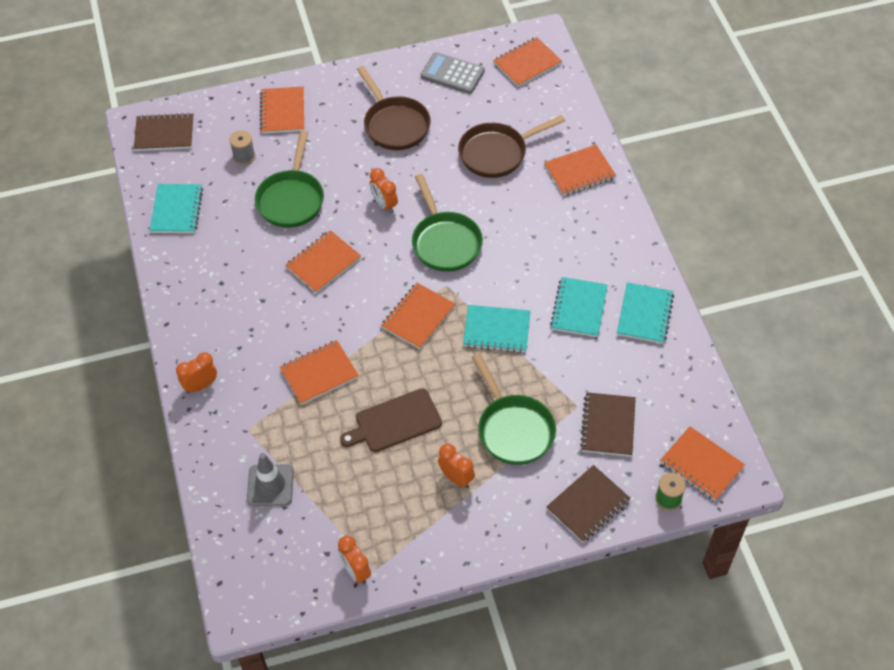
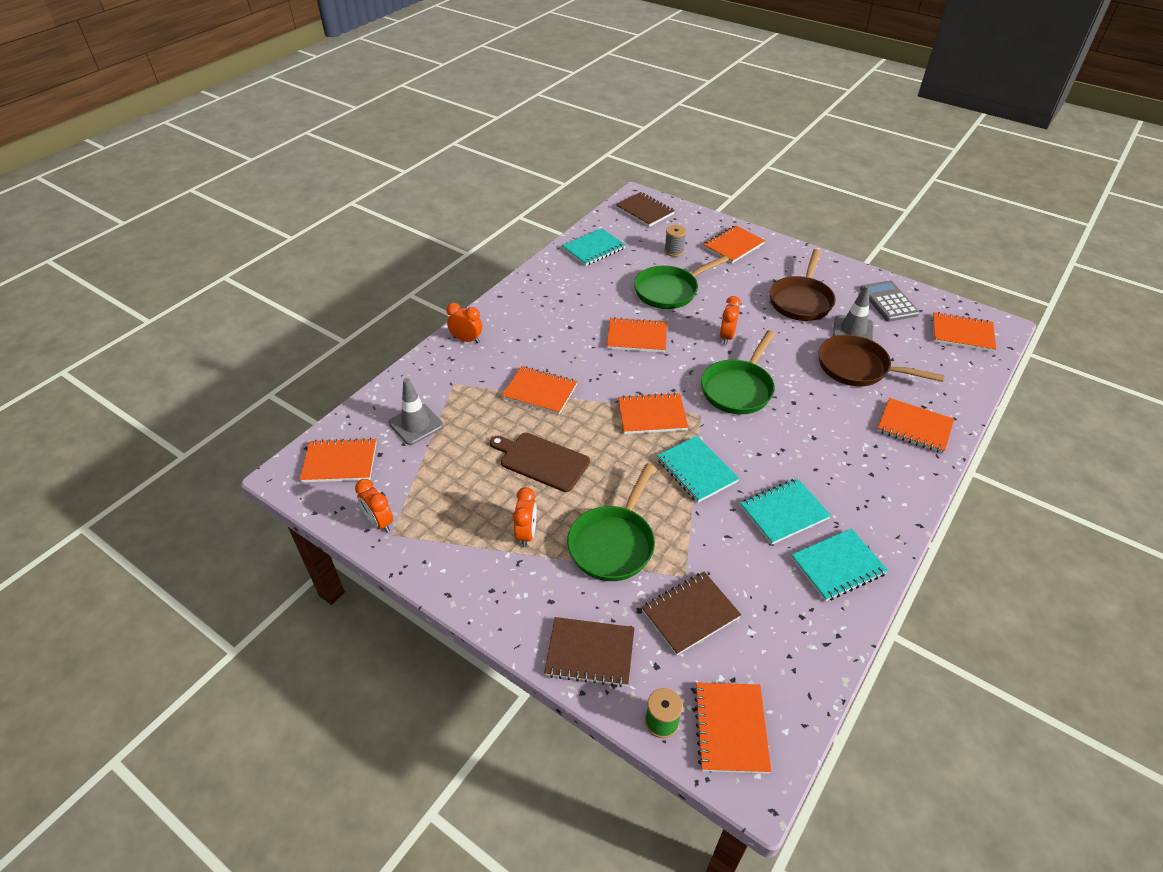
camera: 50 degrees right, 10 degrees down
(261, 565) = (340, 462): none -> orange notebook
(356, 571) = (379, 522): orange clock -> orange clock turned 60 degrees counterclockwise
(458, 122) = (853, 330): none -> grey traffic cone

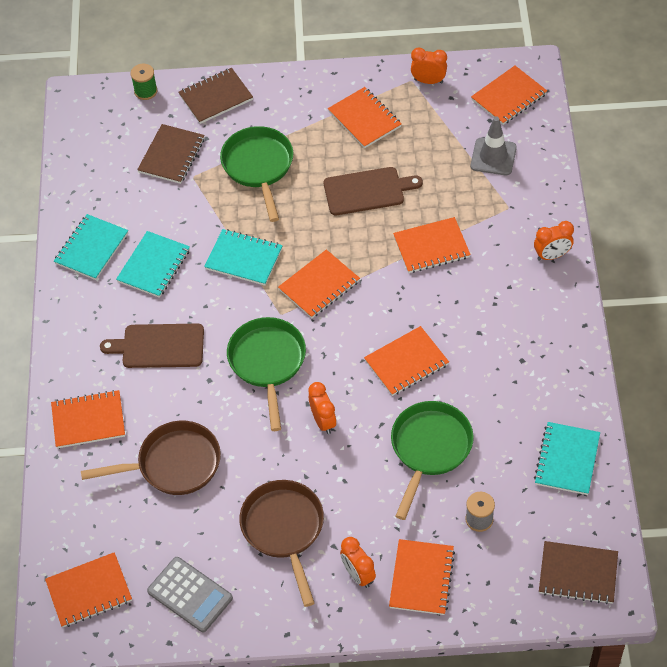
camera: 145 degrees right, 10 degrees up
(526, 533) = (323, 136): orange clock -> orange clock (358, 574)
(730, 728) = (104, 111): orange notebook -> orange notebook (365, 119)
(820, 446) = (159, 346): none -> brown cutting board
(853, 330) = (205, 518): grey traffic cone -> none

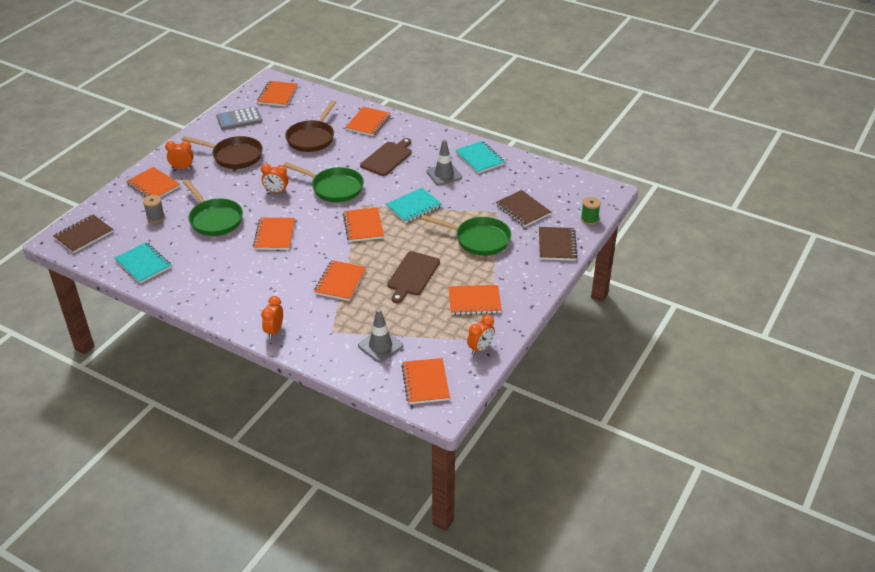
camera: 120 degrees right, 15 degrees down
(154, 266) = (444, 174): turquoise notebook -> grey traffic cone

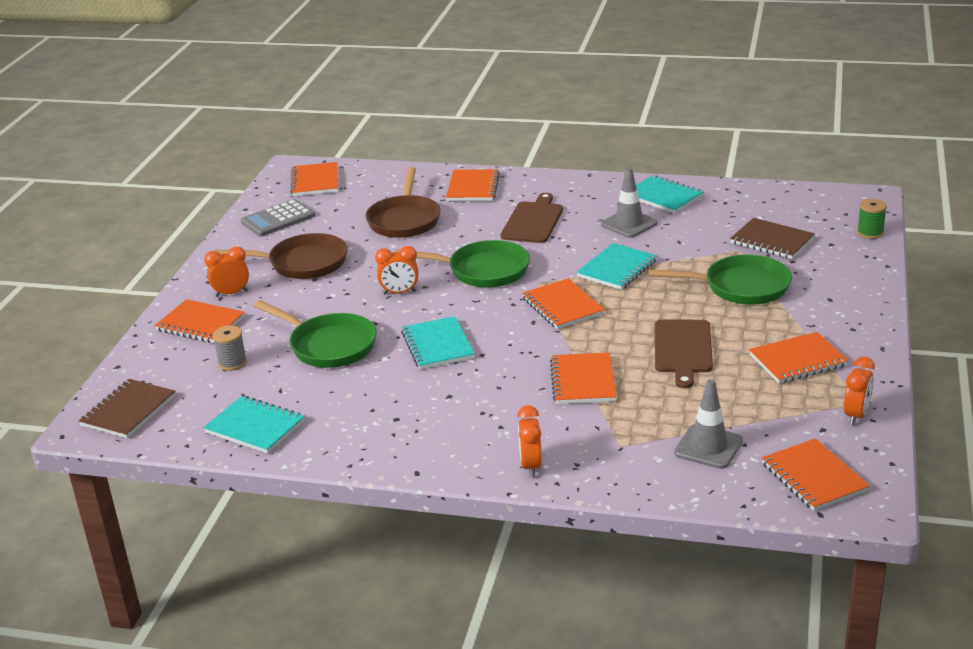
camera: 15 degrees left, 10 degrees down
(274, 235) = (437, 345): orange notebook -> turquoise notebook
(557, 245) = (853, 270): brown notebook -> none

